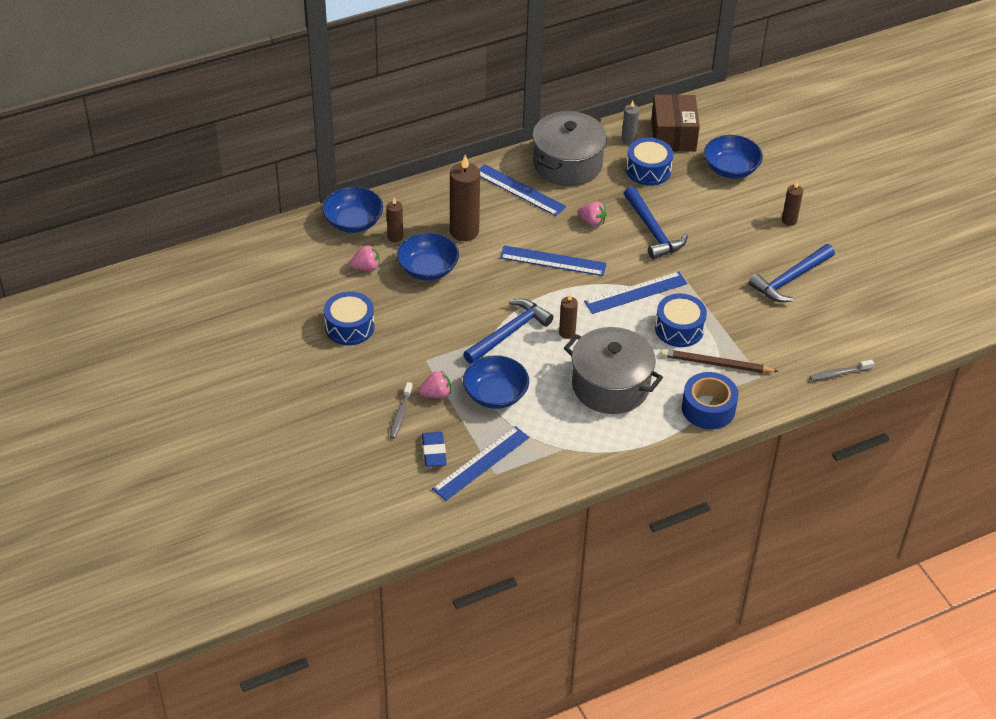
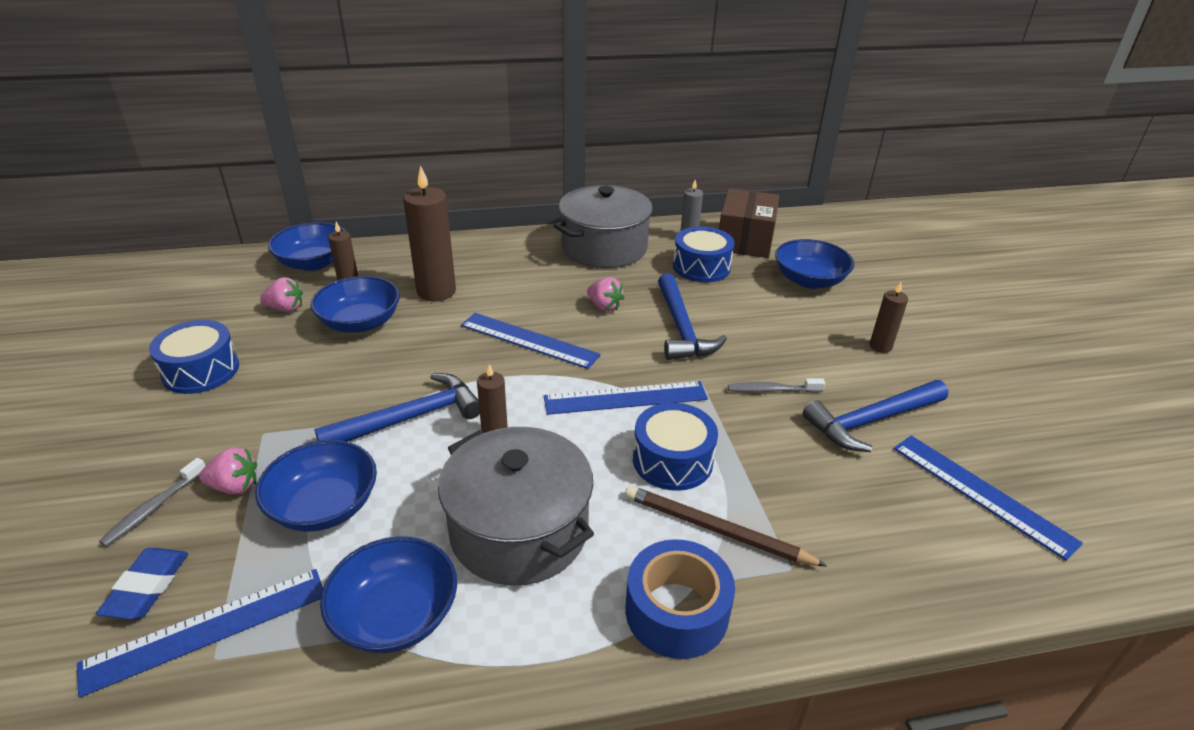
camera: 15 degrees right, 10 degrees down
(519, 190) = (531, 263): blue ruler -> blue ruler (981, 494)
(570, 438) = (395, 615): none -> blue bowl
(839, 373) = (944, 594): grey toothbrush -> grey toothbrush (772, 390)

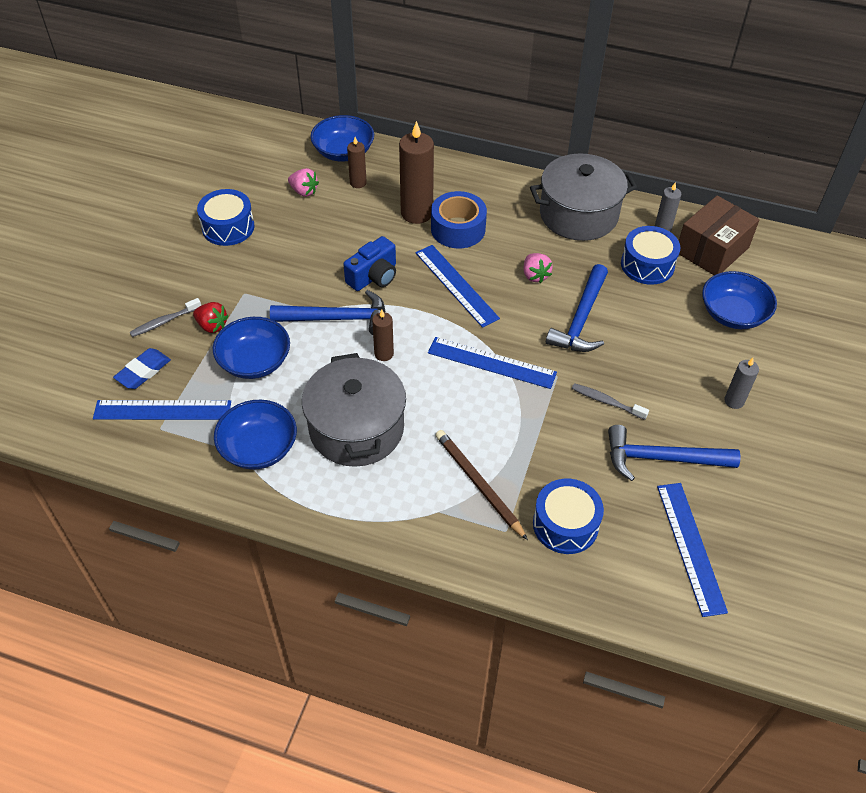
camera: 30 degrees right, 15 degrees up
(235, 486) = (212, 326): pink strawberry -> red strawberry
(360, 322) = (347, 223): blue bowl -> none
(427, 362) = (374, 276): none -> blue camera
(672, 460) = (488, 424): blue drum -> blue drum (565, 524)
(676, 611) = (414, 521): blue tape -> blue tape (458, 229)
(880, 346) = (734, 401): brown candle -> grey candle

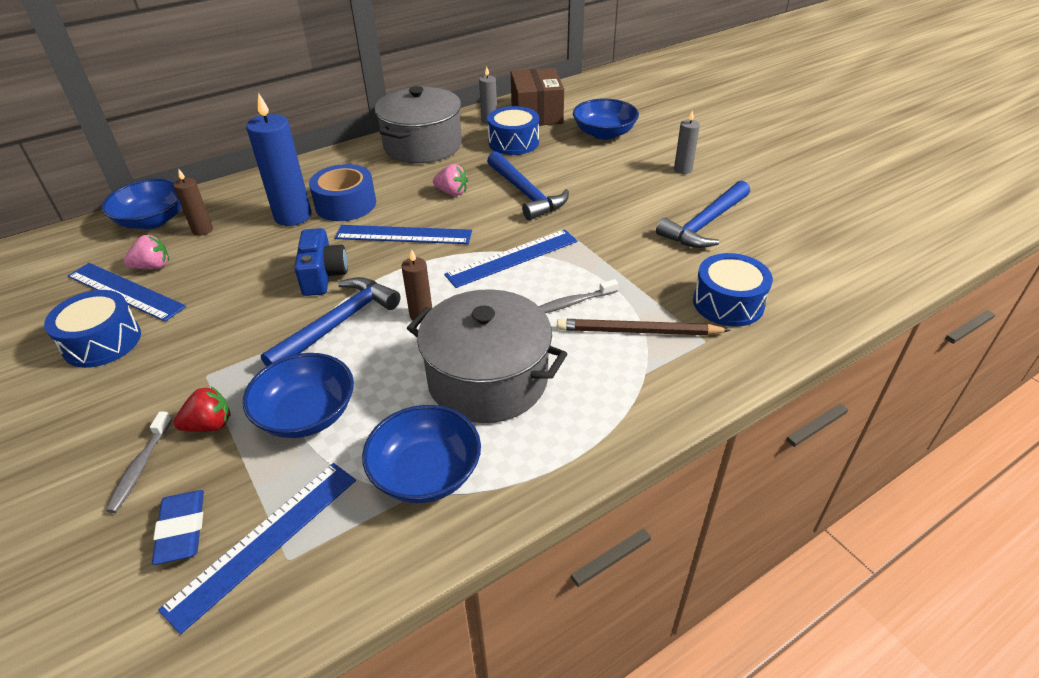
camera: 50 degrees left, 10 degrees down
(416, 213) = (293, 216): brown candle -> blue candle
(606, 401) = (622, 221): grey toothbrush -> grey toothbrush (573, 303)
(690, 547) = (803, 252): blue ruler -> blue ruler (125, 291)

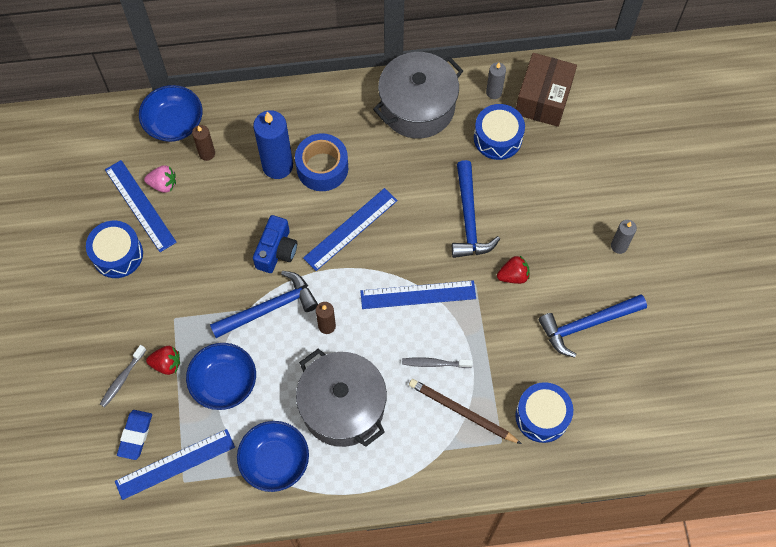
camera: 25 degrees right, 25 degrees up
(403, 235) = (350, 229): blue ruler -> blue ruler turned 75 degrees counterclockwise
(452, 192) = (411, 190): pink strawberry -> none
(602, 215) = (513, 276): none -> red strawberry
(604, 133) = (585, 160): blue bowl -> none

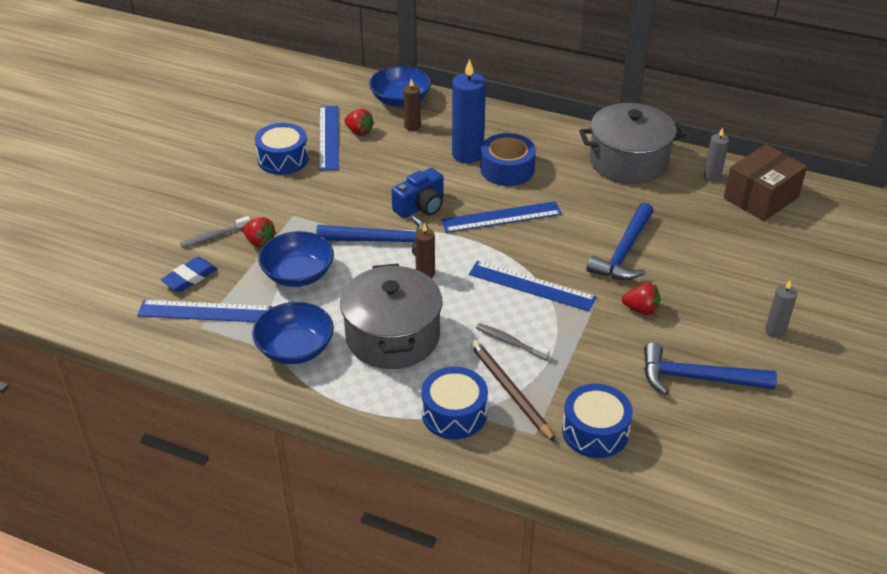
camera: 30 degrees right, 25 degrees down
(163, 184) = (359, 132): pink strawberry -> red strawberry
(497, 138) = (694, 208): blue drum -> blue drum (454, 414)

